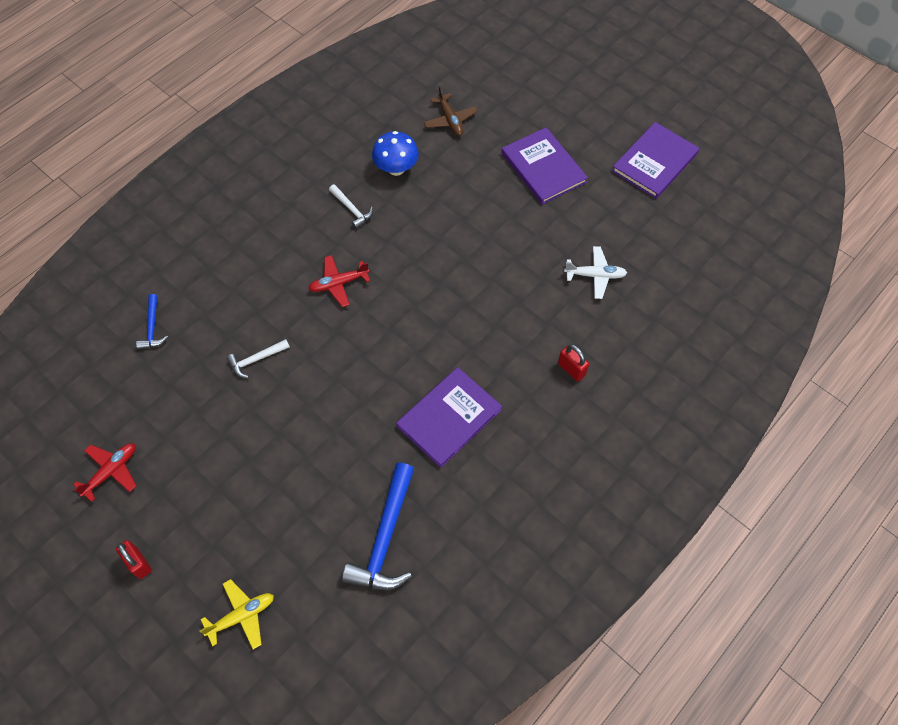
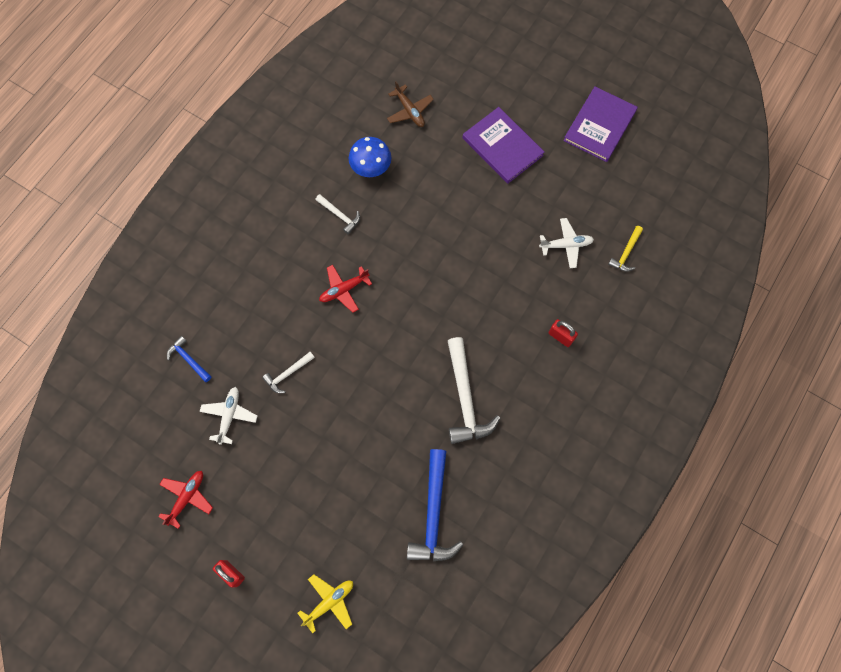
camera: 10 degrees left, 10 degrees up
(152, 327) = (188, 359): blue hammer -> blue hammer turned 150 degrees clockwise
(181, 393) = (229, 415): none -> white plane
(449, 418) = (465, 398): purple book -> white hammer
(662, 294) = (626, 253): none -> yellow hammer

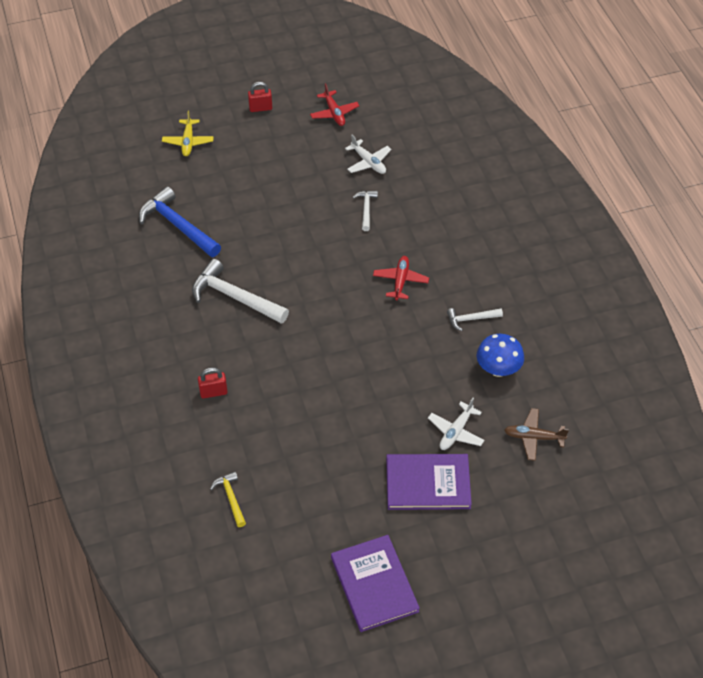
camera: 130 degrees right, 20 degrees down
(188, 359) = (435, 164): blue hammer -> none
(566, 245) = (285, 458): white plane -> white plane (456, 431)

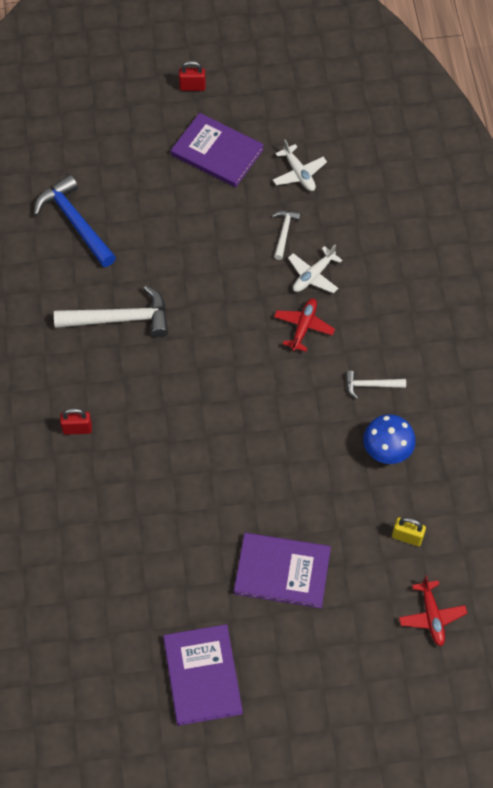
camera: 10 degrees right, 10 degrees up
(188, 142) = (104, 119): yellow plane -> none
(231, 498) = (73, 553): yellow hammer -> none
(234, 297) = (120, 319): white hammer -> white hammer turned 135 degrees clockwise
(293, 155) = (217, 152): none -> purple book
(334, 113) = (273, 105): red plane -> red plane (432, 616)
(456, 431) = (325, 516): white plane -> white plane (313, 275)
(533, 437) = (407, 537): brown plane -> yellow padlock

